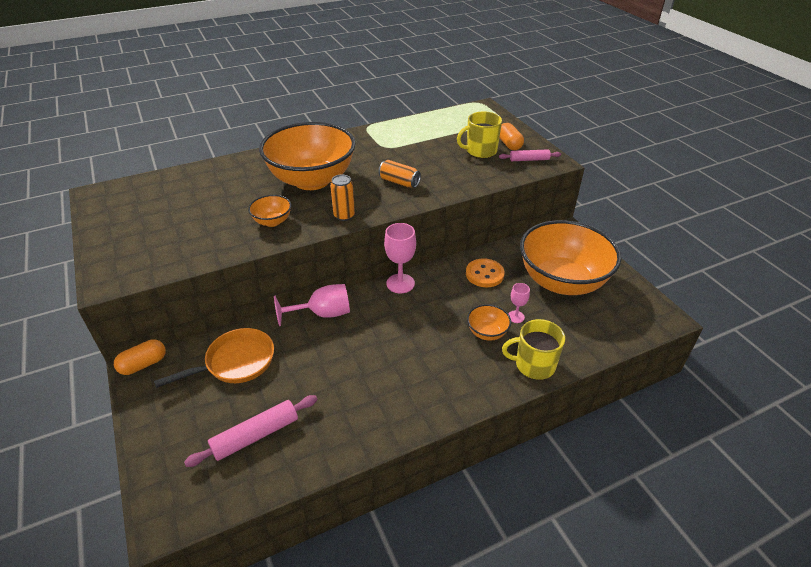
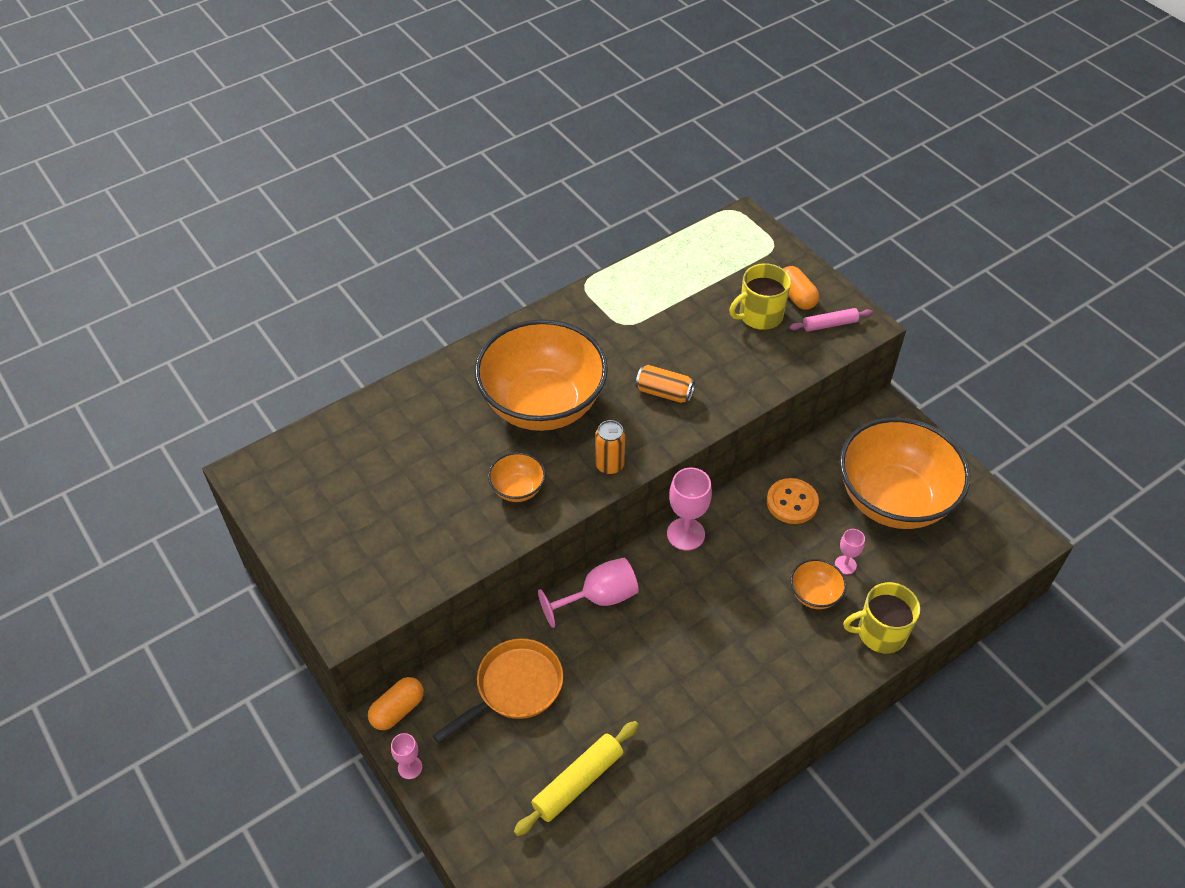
camera: 10 degrees left, 10 degrees up
(132, 404) = (410, 767): none -> pink goblet
(255, 435) = (577, 782): pink rolling pin -> yellow rolling pin

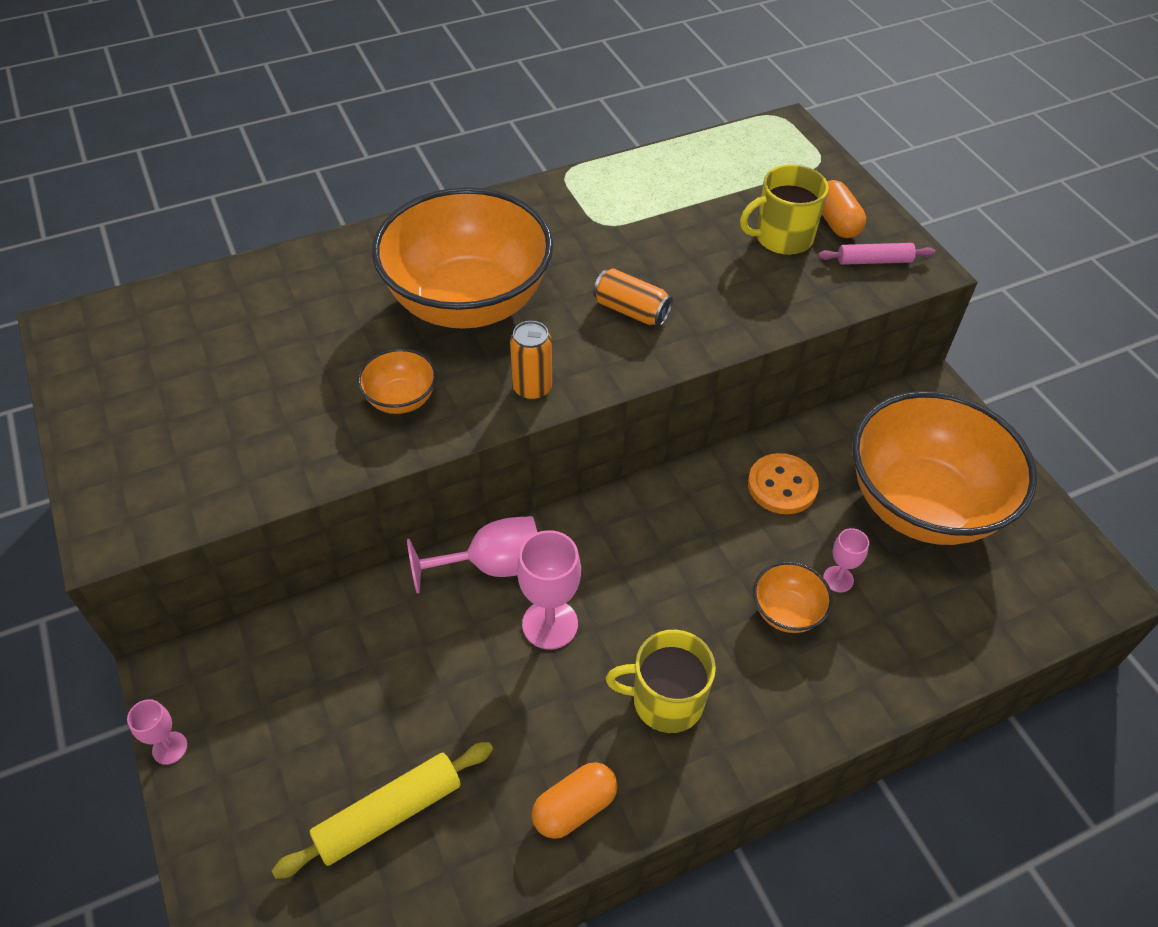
camera: 10 degrees right, 0 degrees up
(397, 710) = (182, 666): orange capsule -> orange capsule (574, 807)
(514, 688) = (344, 665): orange pan -> none
(685, 534) = (630, 503): pink goblet -> pink goblet (550, 624)
(880, 633) = (869, 681): yellow mug -> yellow mug (666, 700)

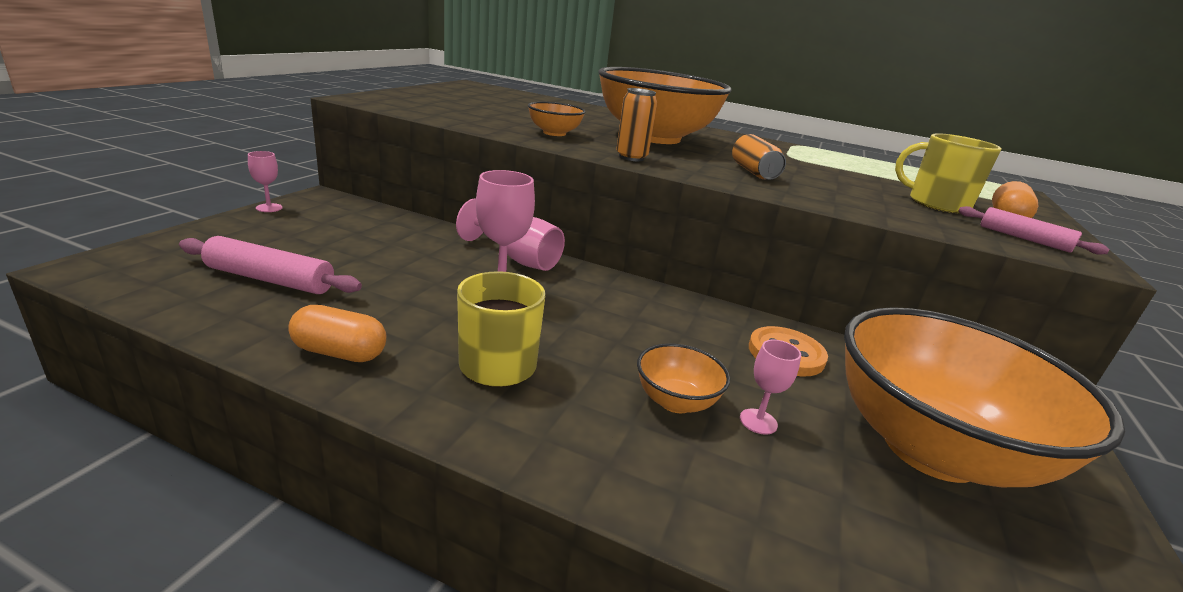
camera: 45 degrees right, 25 degrees down
(389, 814) = (270, 279): yellow rolling pin -> pink rolling pin

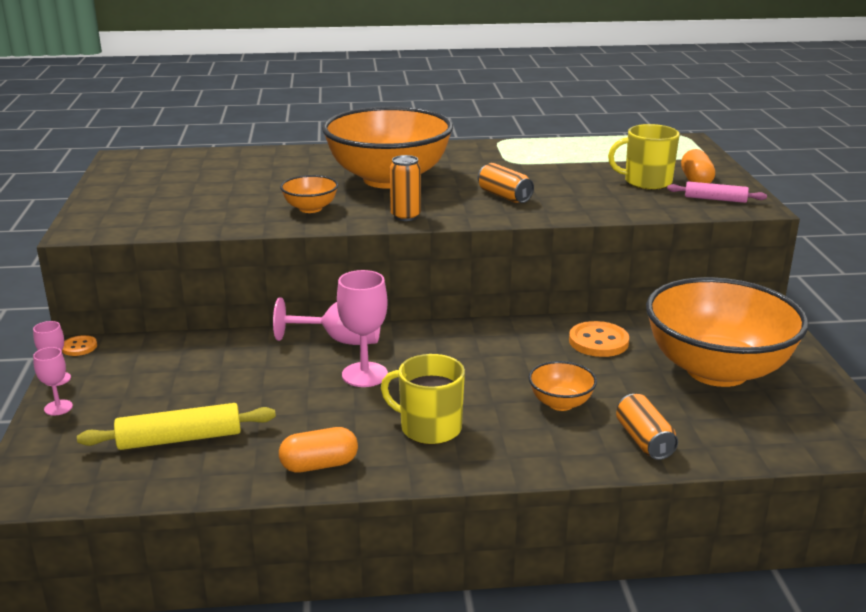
camera: 25 degrees left, 0 degrees up
(270, 279) = (180, 439): pink rolling pin -> yellow rolling pin
(320, 195) = (79, 347): none -> orange button
(748, 500) = (644, 440): none -> orange can
(758, 421) = (616, 395): pink goblet -> pink goblet (58, 407)

